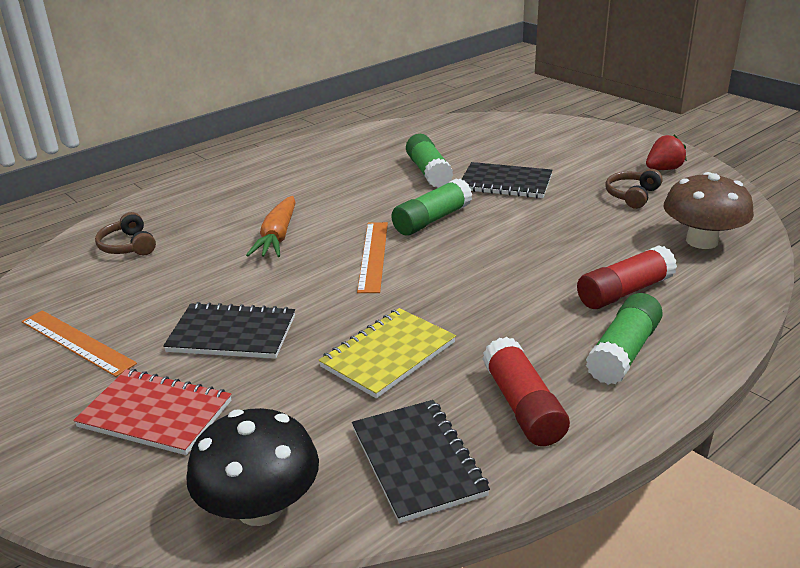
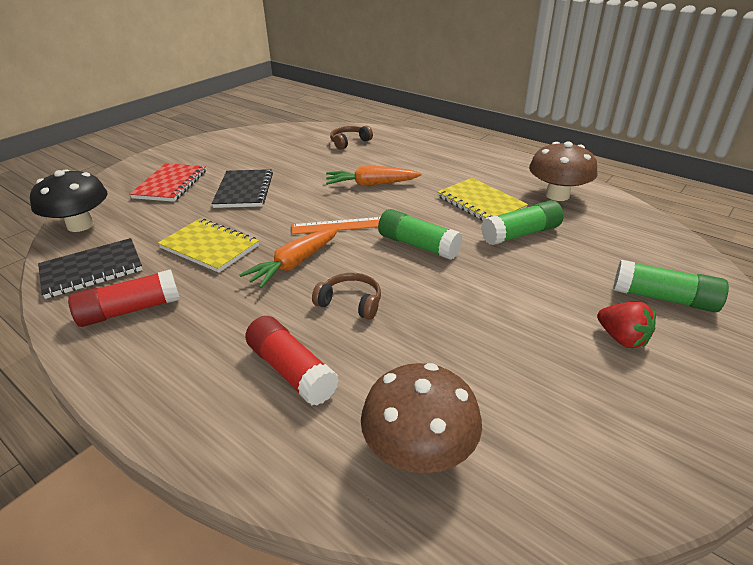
camera: 80 degrees right, 5 degrees up
(77, 342) = (242, 152): orange ruler -> none
(360, 181) = (481, 203): none -> yellow notebook
(363, 147) = (557, 195): none -> brown mushroom
(447, 291) = (294, 264): none -> orange carrot
(505, 183) = (519, 282): black notebook -> none
(623, 352) = (186, 367): green glue stick -> green glue stick (663, 298)
(632, 195) = (533, 385): brown headphones -> brown headphones (350, 303)
(663, 169) = (645, 425): red strawberry -> red strawberry (622, 338)

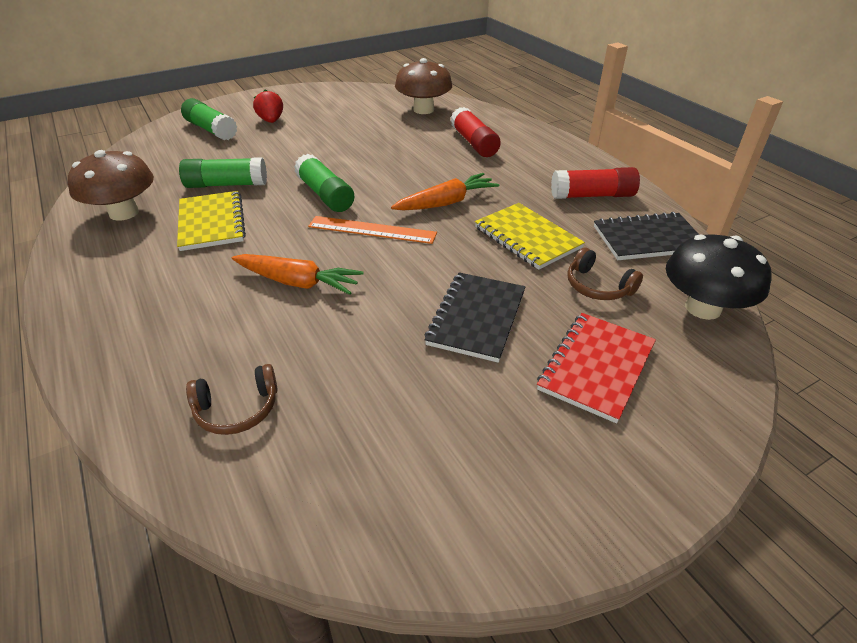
camera: 160 degrees left, 5 degrees up
(350, 303) = (416, 167): brown headphones -> brown headphones (598, 286)

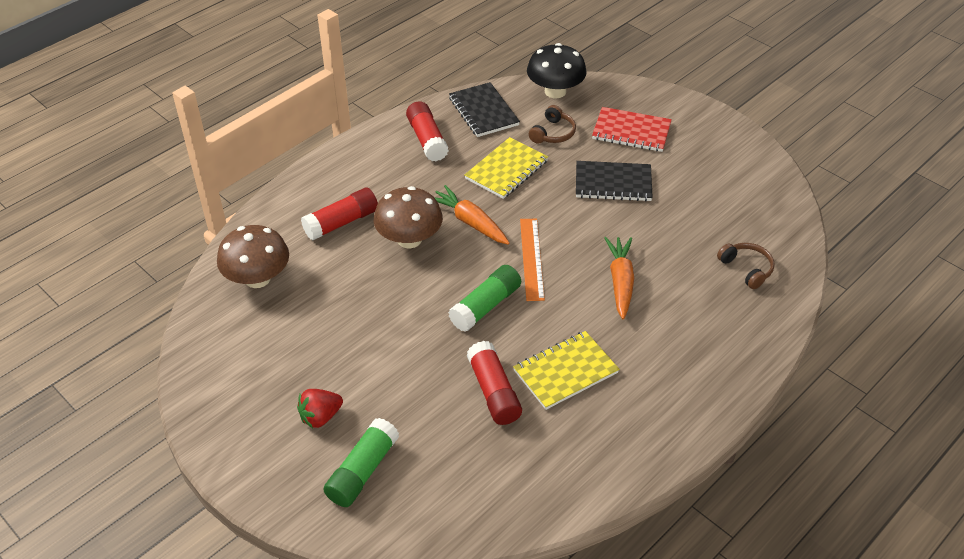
camera: 105 degrees left, 5 degrees up
(124, 213) = (578, 452): brown mushroom -> brown mushroom (409, 239)
(226, 185) = (493, 391): green glue stick -> red glue stick

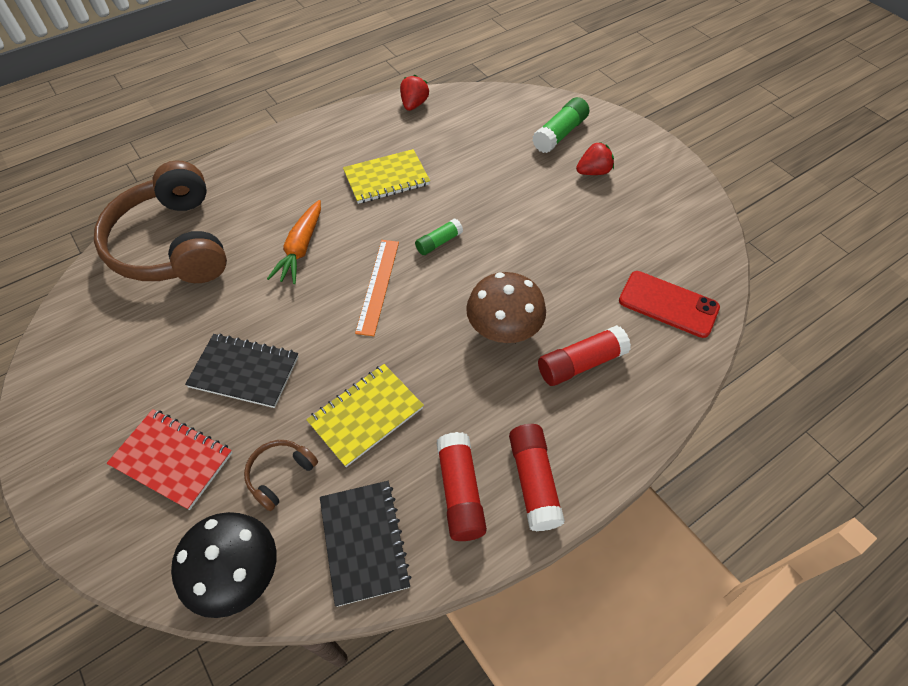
camera: 170 degrees left, 10 degrees up
(257, 278) = (668, 304): brown mushroom -> red phone
(470, 222) = (431, 341): orange carrot -> none
(485, 306) = (439, 242): green glue stick -> green glue stick, size x0.62
(493, 391) = (450, 172): red glue stick -> red glue stick (533, 481)
(570, 493) = (414, 104): none -> red strawberry
(746, 269) = (172, 244): brown headphones -> brown headphones, size x2.48

